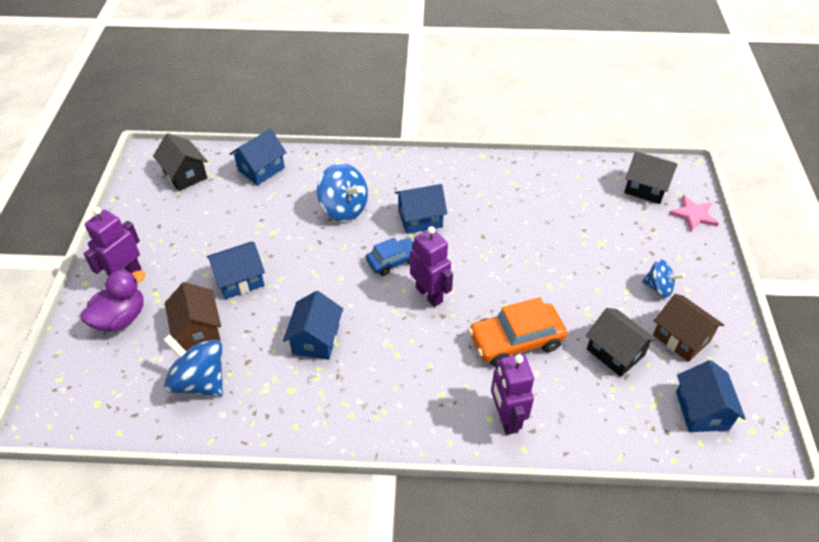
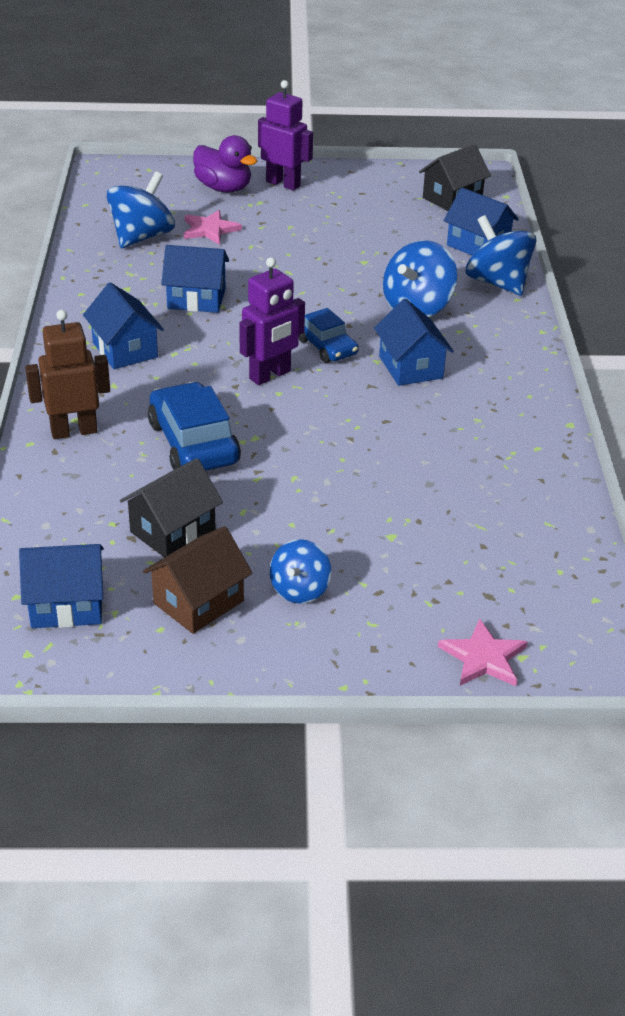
camera: 85 degrees right, 10 degrees down
(198, 329) = (210, 230): brown house -> pink star
(239, 280) = (283, 247): blue house -> blue house (125, 350)
(315, 165) = (497, 283): none -> blue spinning top
(506, 418) = (74, 431): purple robot -> brown robot
(516, 341) = (193, 443): orange car -> blue car
(645, 188) = (540, 603): black house -> none

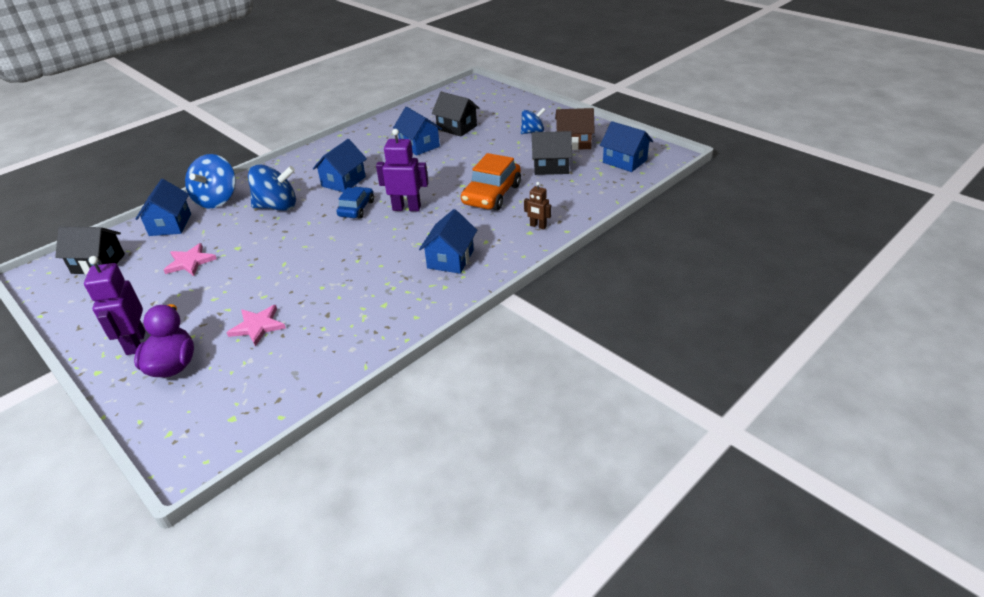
camera: 130 degrees left, 0 degrees up
(74, 431) = (538, 226): brown robot -> brown robot, size x0.56
(142, 237) = (305, 347): blue spinning top -> none
(193, 443) = (491, 195): blue car -> orange car
(196, 299) = (362, 272): blue house -> blue house (419, 145)
(433, 530) = (457, 128): none -> black house
(483, 657) = (505, 97): pink star -> pink star (190, 262)

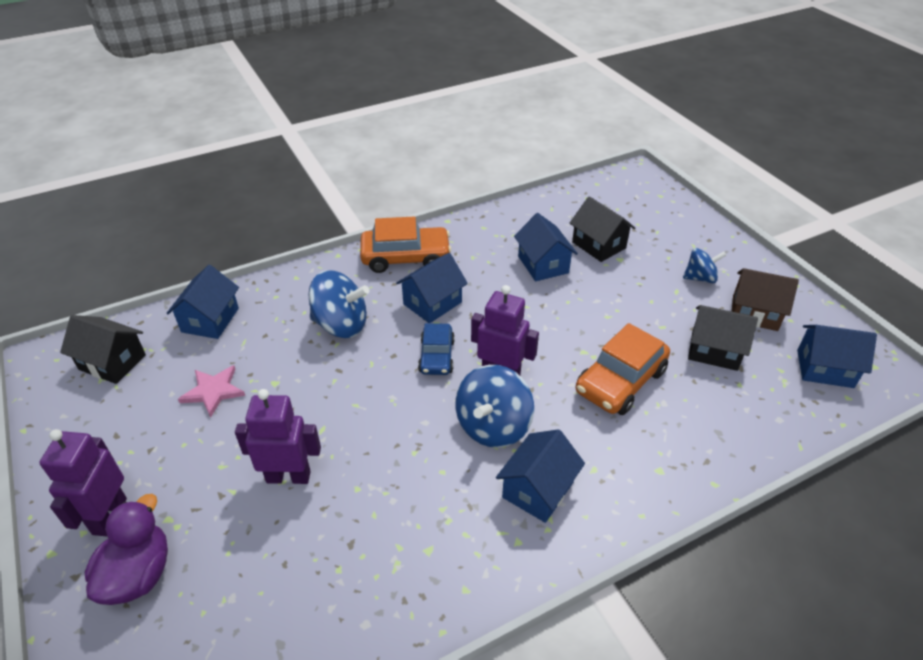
camera: 15 degrees right, 5 degrees up
(217, 200) = (274, 293): blue spinning top -> blue spinning top (493, 426)
(258, 326) = (259, 536): pink star -> none
(268, 292) = (288, 476): none -> purple robot
(314, 161) = (406, 257): none -> orange car
(356, 208) = (436, 356): blue car -> blue car turned 150 degrees clockwise
(538, 226) = (674, 462): brown robot -> none
(625, 161) = (825, 368): blue house -> blue house turned 45 degrees counterclockwise

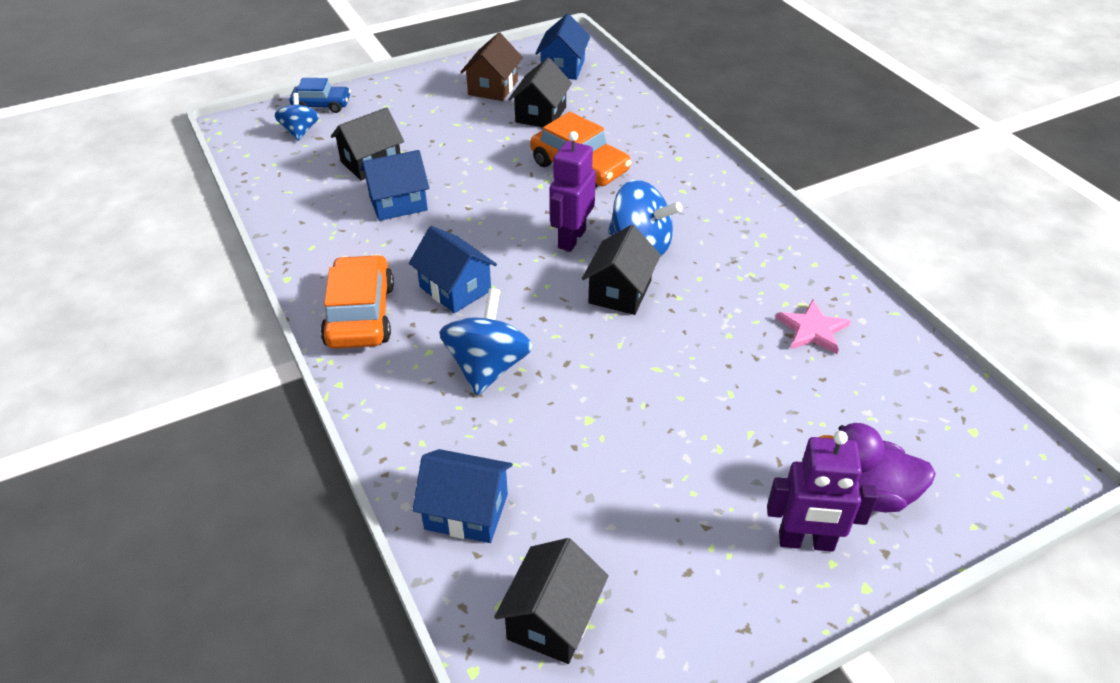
camera: 90 degrees left, 0 degrees up
(213, 391) = (606, 479): pink star -> pink star (812, 330)
(288, 476) = (723, 388): purple robot -> none
(424, 407) = (620, 292): none -> black house
(436, 356) = (545, 284): blue car -> blue car (322, 105)
(538, 489) = (709, 221): blue house -> none
(700, 278) = (439, 108): blue spinning top -> blue spinning top (300, 131)

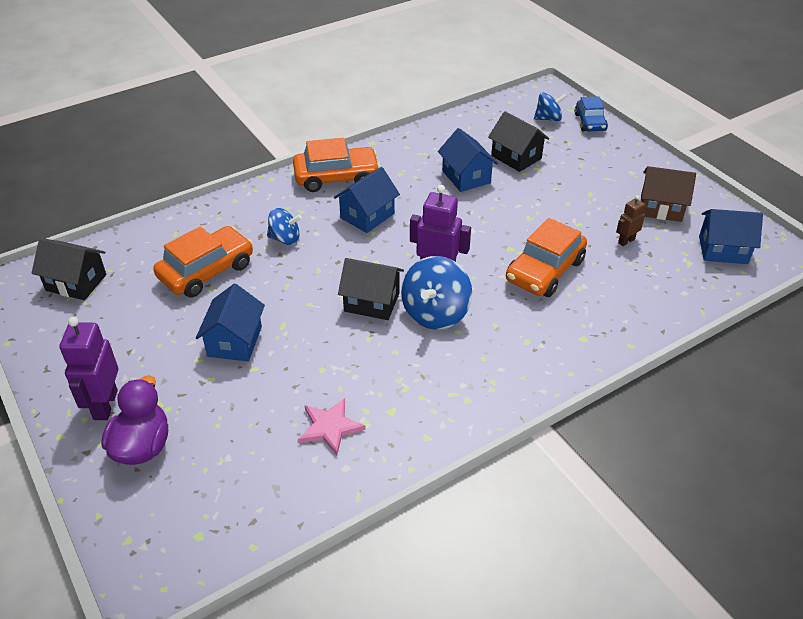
camera: 85 degrees right, 0 degrees up
(466, 511) = (160, 241): blue house -> blue house (234, 341)
(487, 367) = (285, 239): blue spinning top -> blue spinning top, size x0.61
(540, 114) = (626, 241): black house -> brown robot
(545, 449) = (206, 271): none -> orange car

